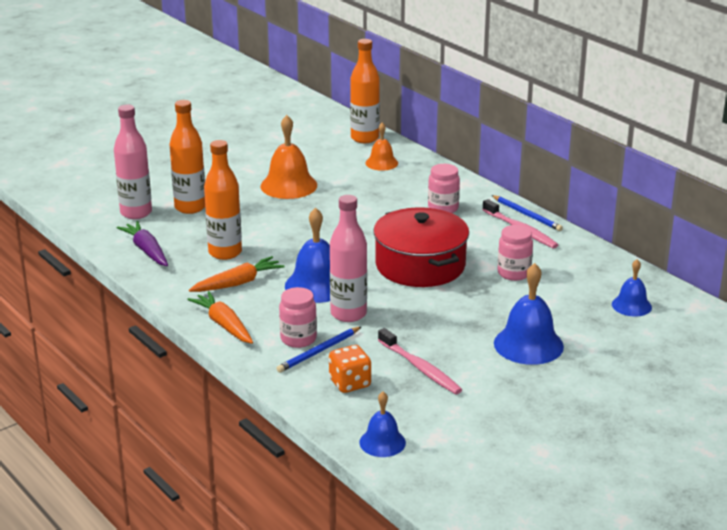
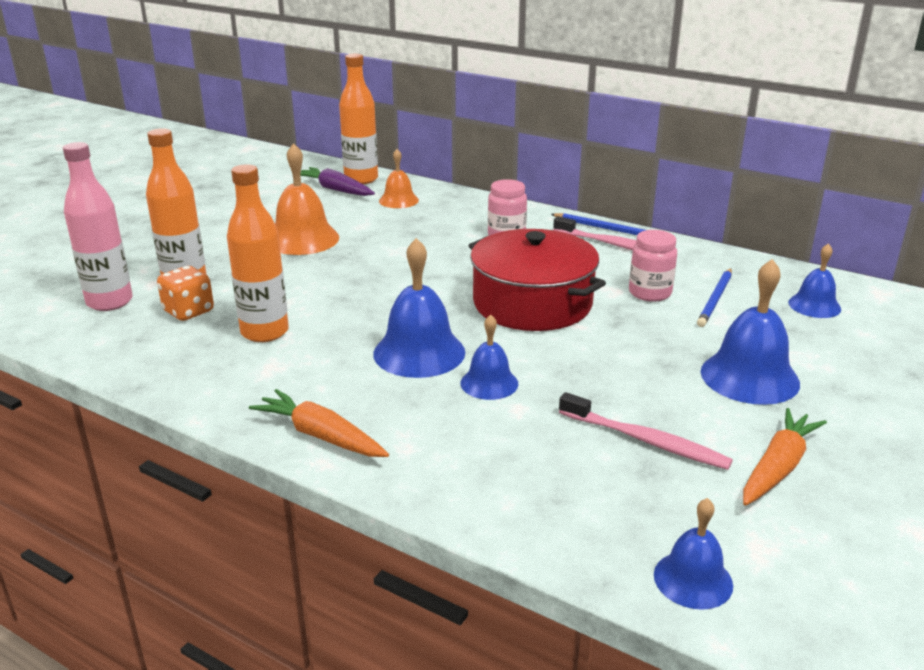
camera: 20 degrees left, 0 degrees up
(147, 251) = (147, 349): purple carrot -> purple carrot (335, 190)
(237, 283) = (306, 370): orange carrot -> orange carrot (778, 467)
(298, 339) = (445, 434): pink jar -> none
(319, 352) = (487, 447): blue pencil -> blue pencil (715, 299)
(348, 314) = (489, 383): pink bottle -> blue bell
(350, 383) = (568, 488): orange dice -> orange dice (189, 311)

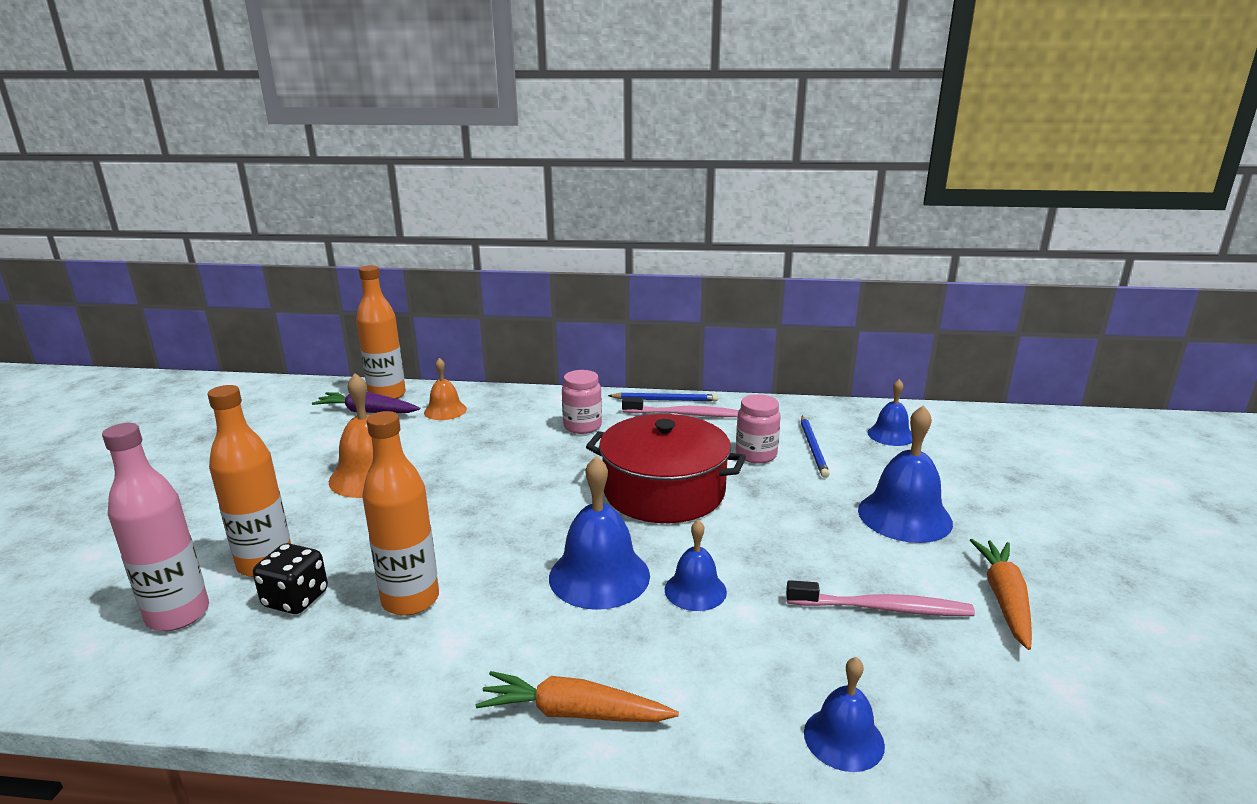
camera: 25 degrees left, 5 degrees down
(189, 311) = (296, 599): orange dice -> black dice
(693, 579) = (1050, 746): blue bell -> blue bell (843, 738)

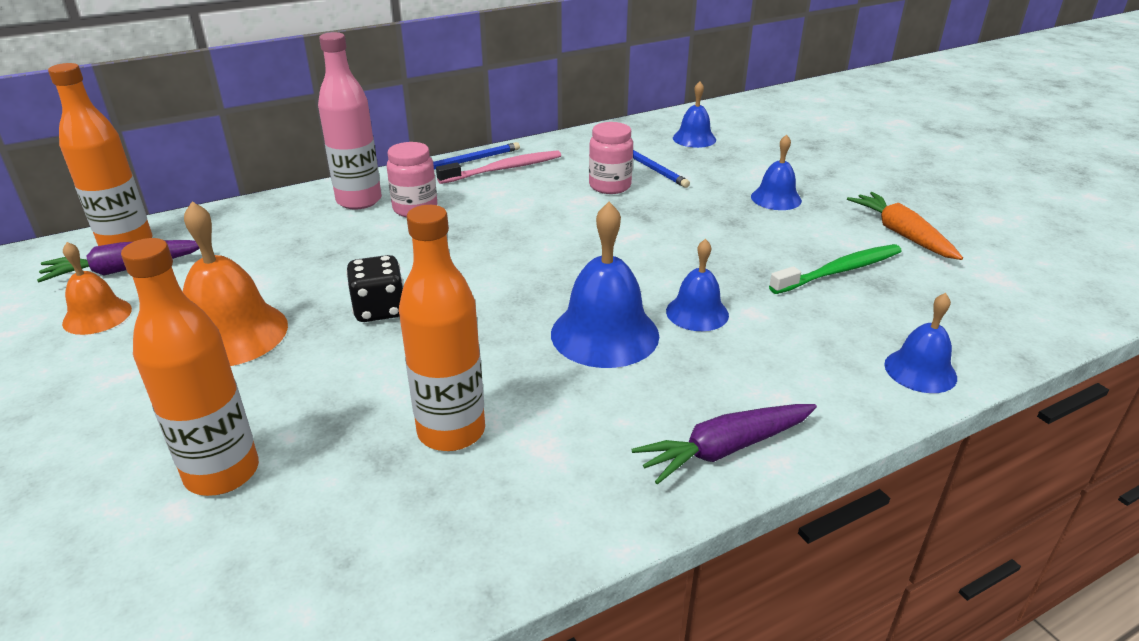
camera: 35 degrees left, 10 degrees up
(178, 615) = (179, 575): pink bottle -> pink bottle (359, 201)
(296, 599) = (316, 489): black dice -> black dice (379, 310)
(445, 410) = (231, 238): orange bell -> orange bell (97, 316)
(574, 713) = (725, 449): orange carrot -> purple carrot
(664, 491) = (570, 242): red pot -> none
(881, 608) = (838, 271): pink toothbrush -> green toothbrush
(904, 516) = (776, 198): blue bell -> blue bell, size x0.60

